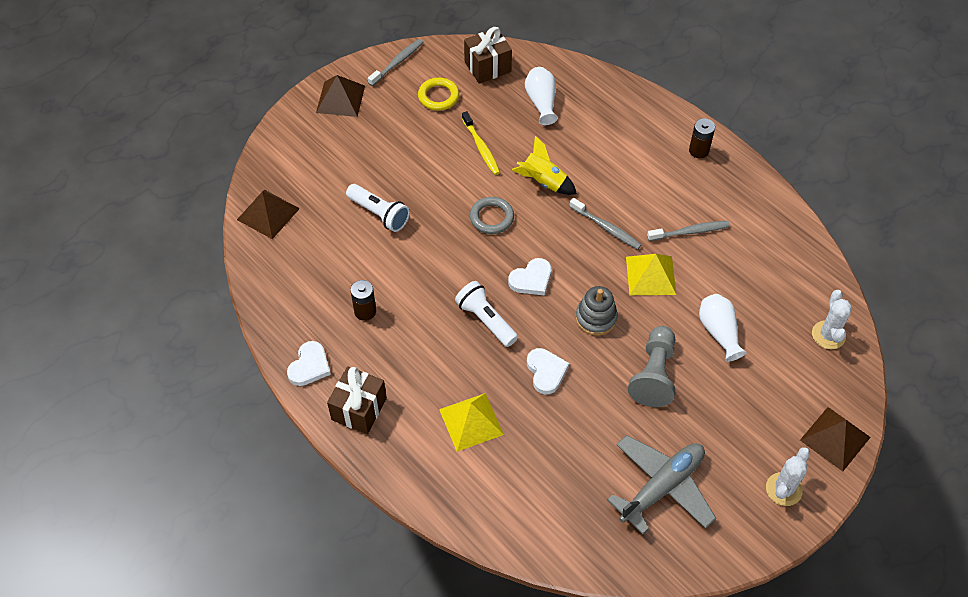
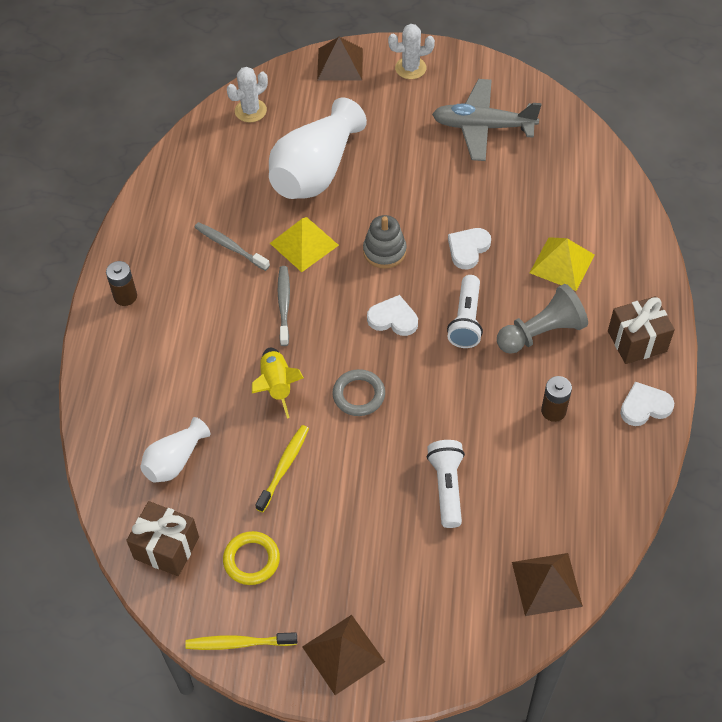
camera: 130 degrees left, 0 degrees up
(397, 62) = (238, 643): grey toothbrush -> yellow toothbrush
(654, 375) = (397, 185): grey pawn -> grey pawn (541, 332)
(719, 332) = (315, 171): white vase -> white vase, size x1.88

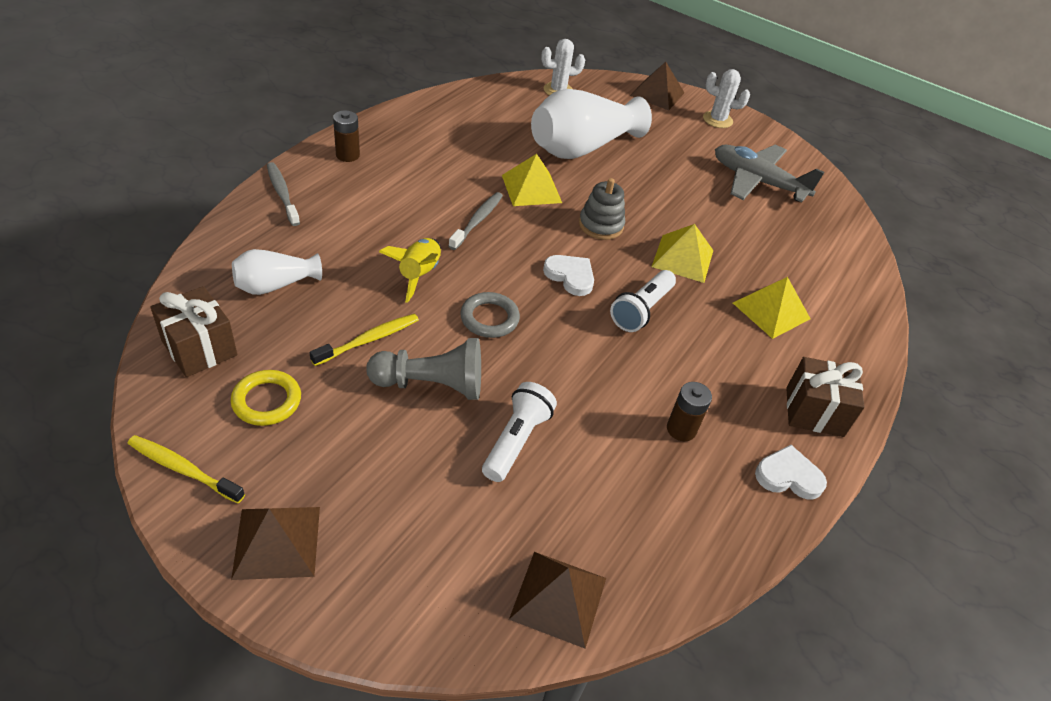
camera: 20 degrees right, 10 degrees down
(230, 246) = (465, 162): grey toothbrush -> grey toothbrush (282, 194)
(468, 249) = (682, 258): white heart -> yellow pyramid
(541, 332) = (713, 356): grey pawn -> grey pawn (431, 384)

